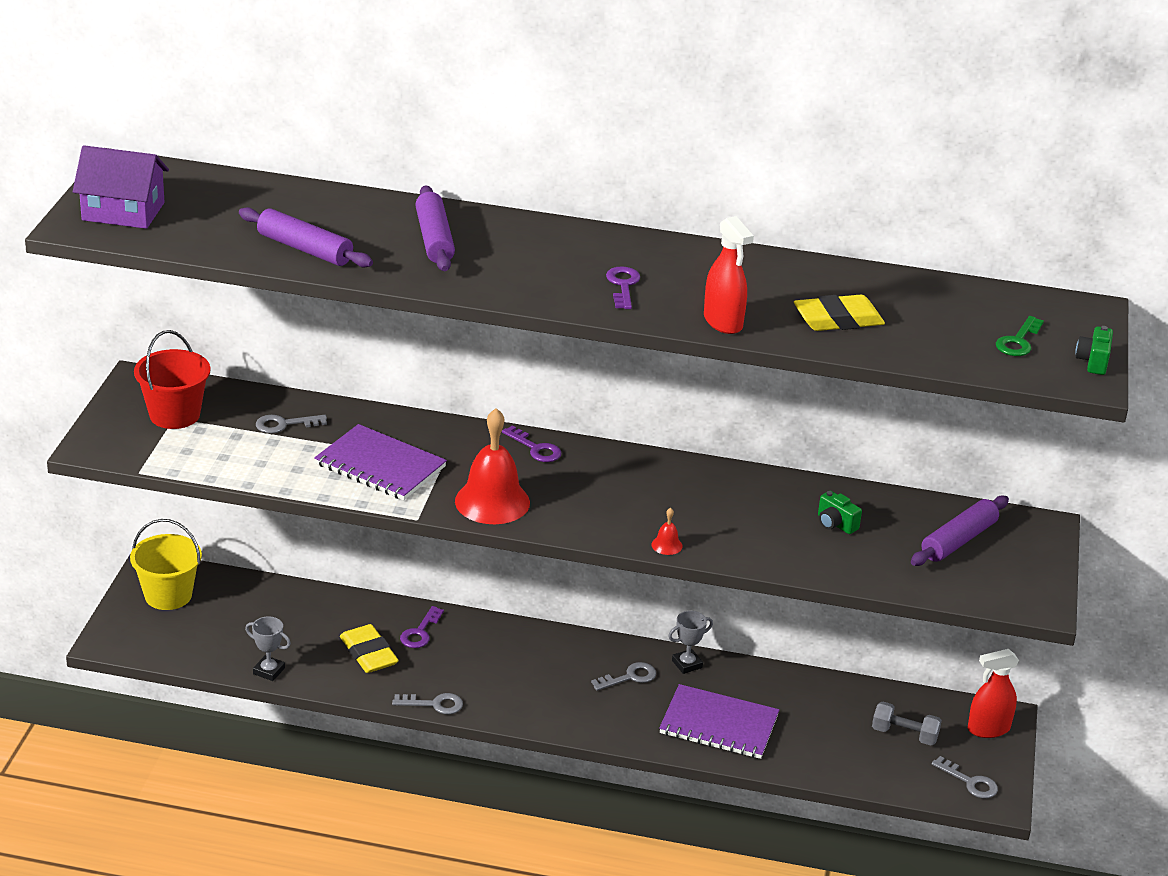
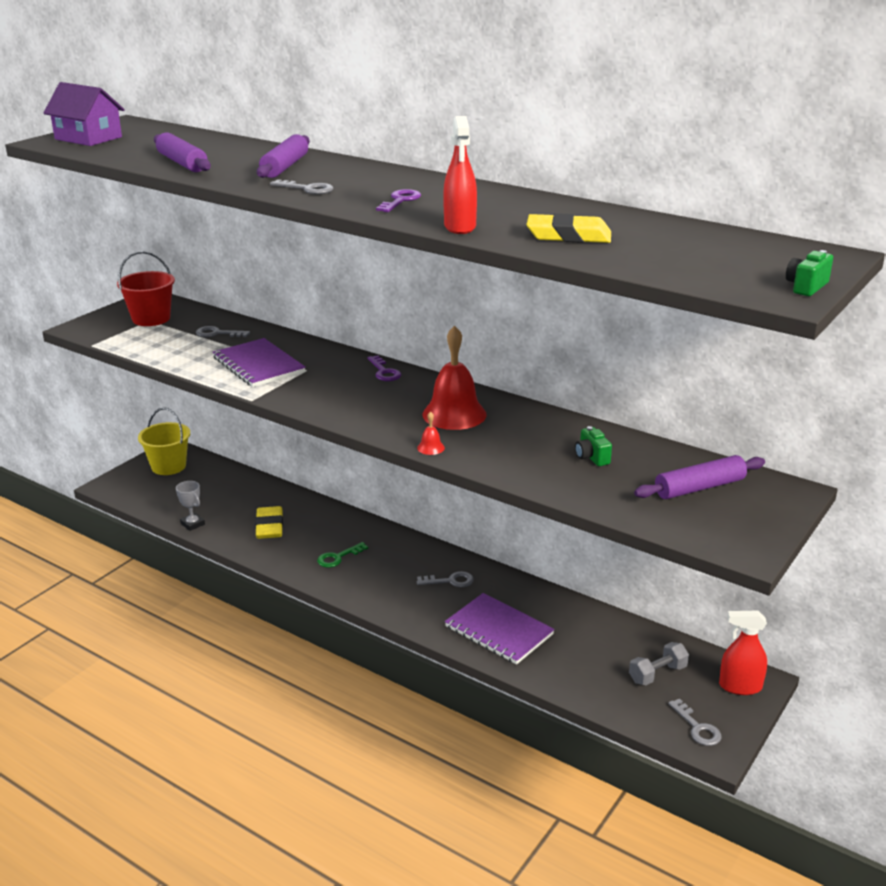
camera: 25 degrees right, 5 degrees down
(420, 632) = (317, 520): purple key -> none
(434, 704) = (288, 569): grey key -> grey key (307, 189)
(492, 501) = (318, 398): red bell -> red bell (454, 414)
(687, 664) = (503, 581): grey trophy -> none
(904, 735) = (657, 674): grey dumbbell -> grey dumbbell turned 75 degrees counterclockwise
(1018, 341) = (737, 266): green key -> green key (338, 557)

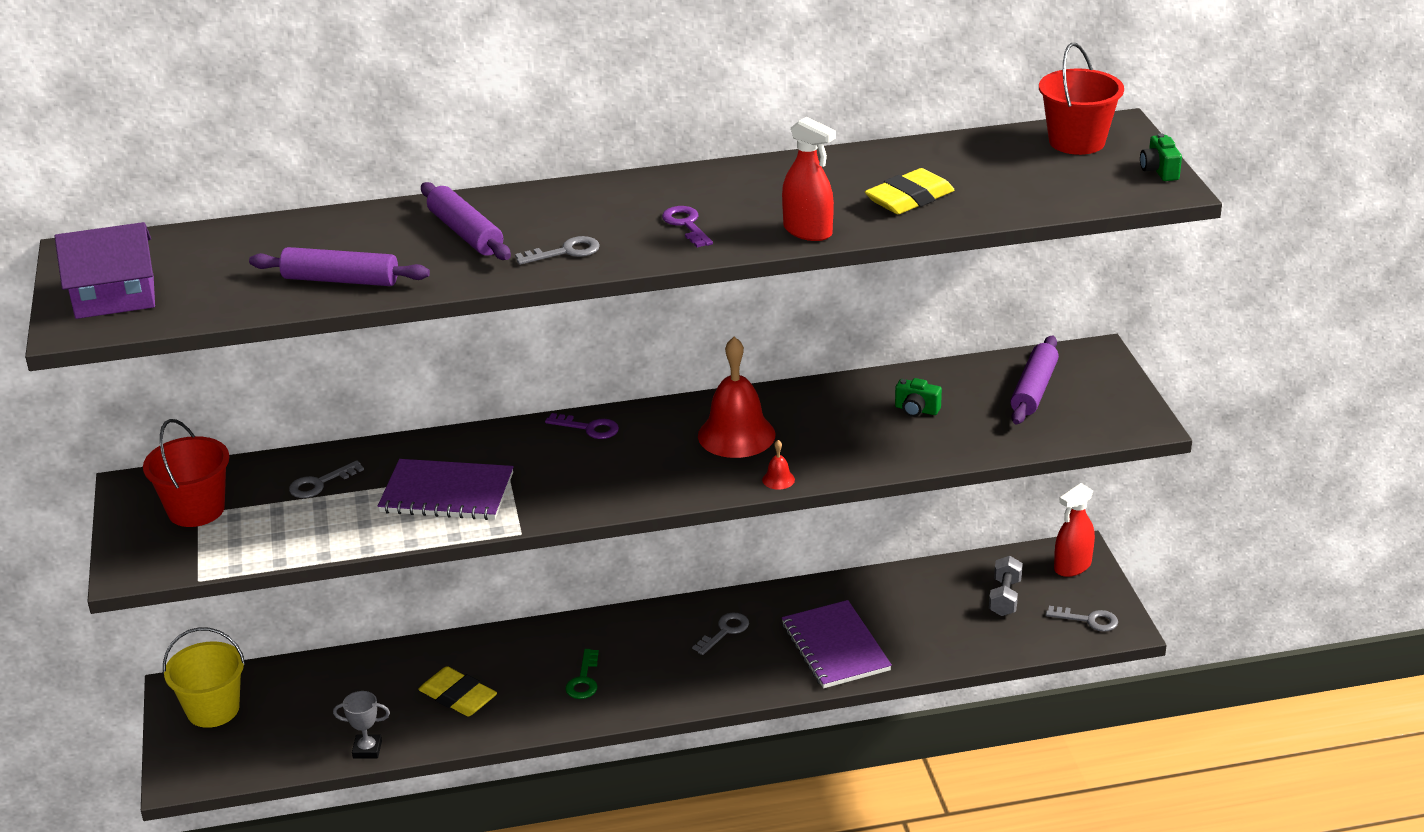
camera: 45 degrees left, 5 degrees up
(499, 630) = (835, 647): purple notebook -> purple notebook turned 75 degrees clockwise
(777, 251) = (1077, 141): none -> red bucket

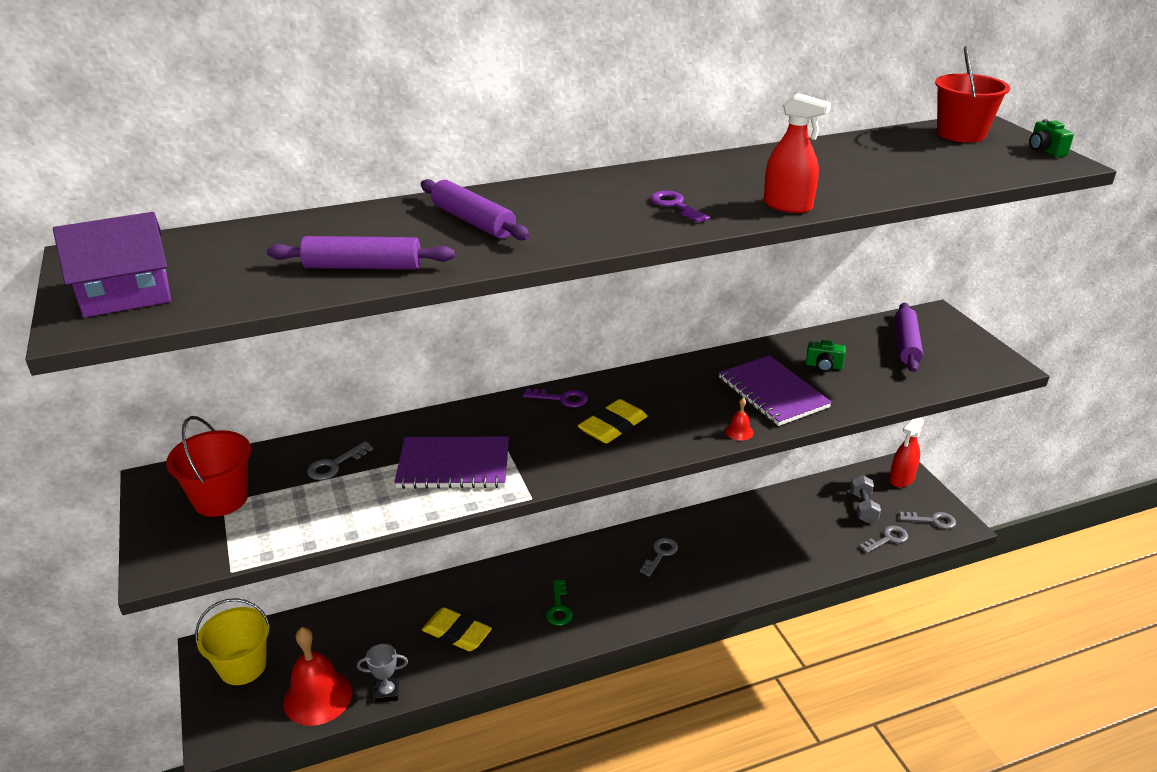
camera: 10 degrees left, 0 degrees up
(565, 252) = (575, 232): grey key -> grey key (887, 539)
(736, 435) = (688, 396): red bell -> red bell (318, 696)
(835, 647) = (751, 560): purple notebook -> purple notebook (773, 393)
(909, 198) = (857, 178): yellow eraser -> yellow eraser (613, 426)

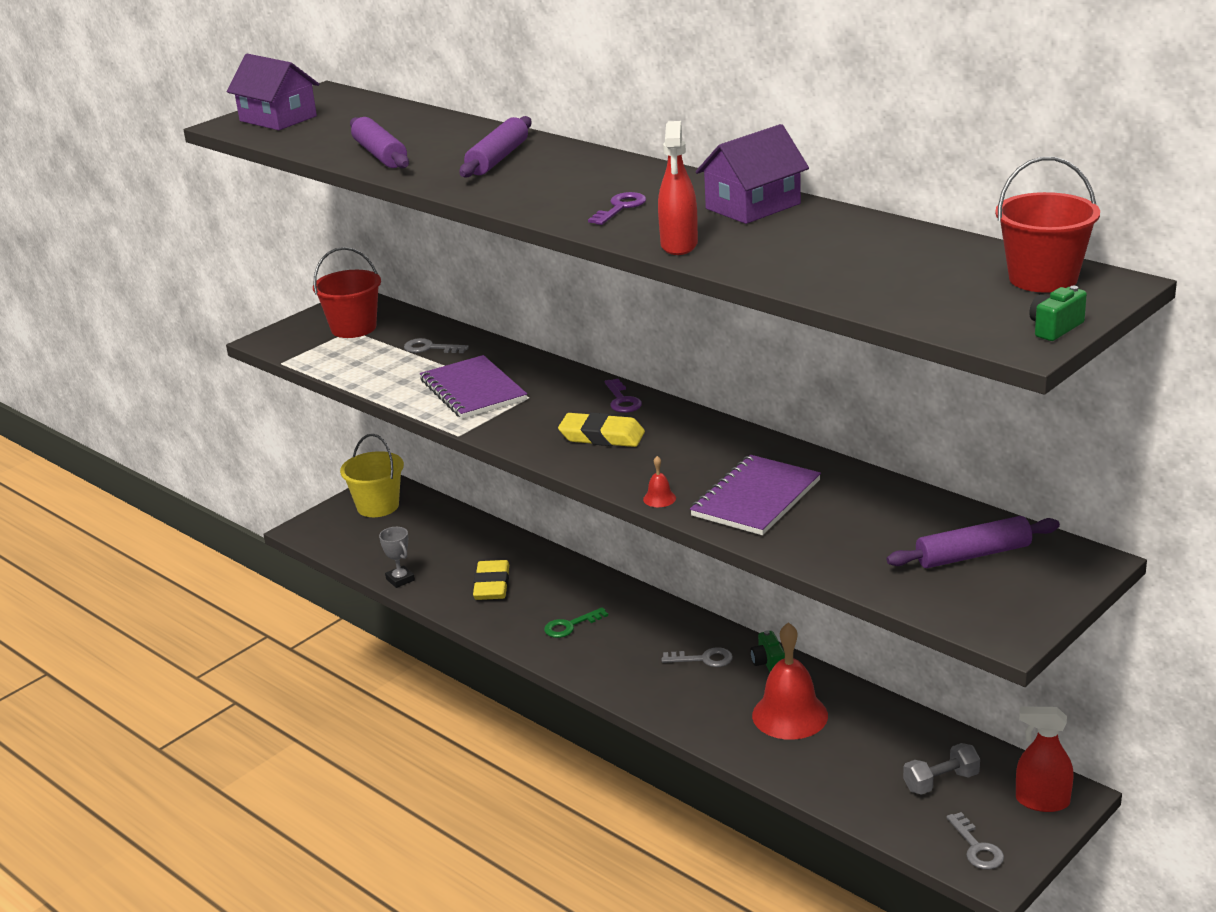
camera: 65 degrees right, 5 degrees down
(318, 696) = (373, 551): red bell -> red bell (790, 715)
(733, 167) = (753, 206): none -> purple house
(823, 366) = (850, 514): green camera -> green camera (768, 663)
(887, 539) = (896, 816): grey key -> none

